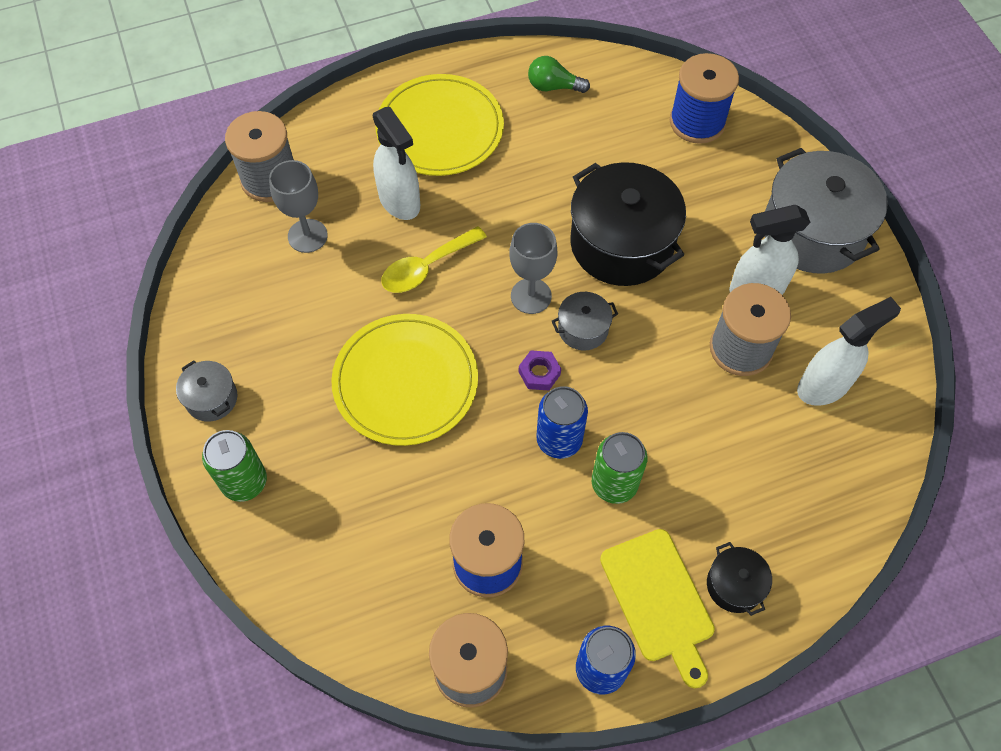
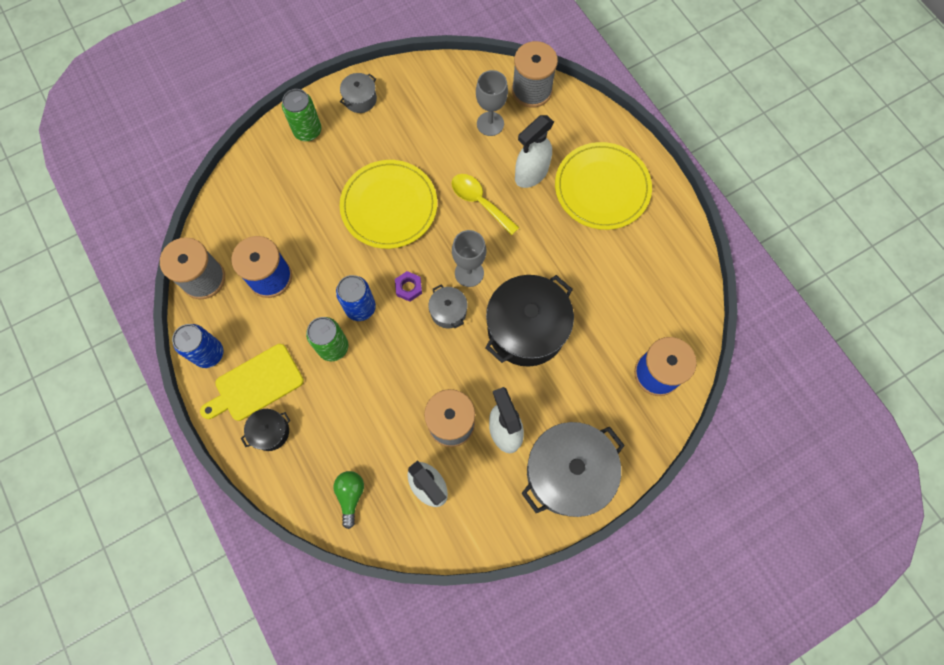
camera: 80 degrees right, 10 degrees up
(553, 86) = (664, 260): green light bulb -> green light bulb (350, 495)

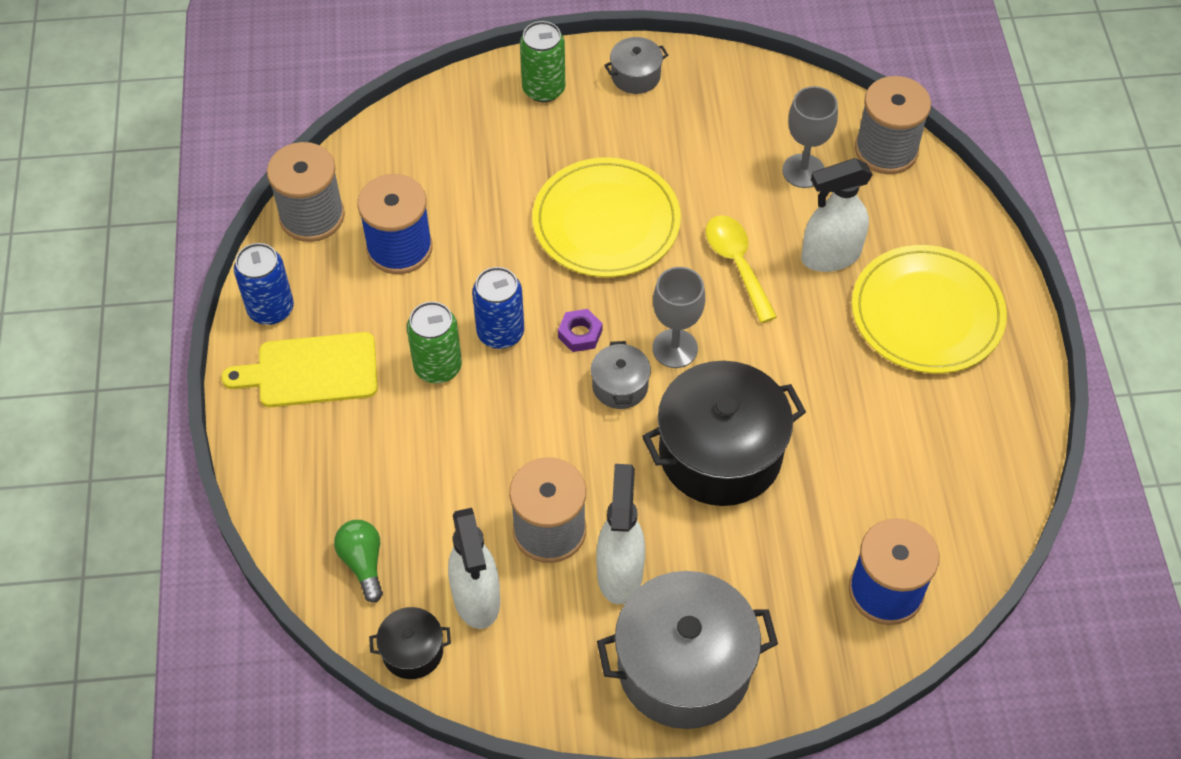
camera: 25 degrees right, 15 degrees down
(270, 432) = (299, 437): black pot -> black pot (412, 651)
(350, 495) = (363, 563): green light bulb -> green light bulb turned 45 degrees counterclockwise

